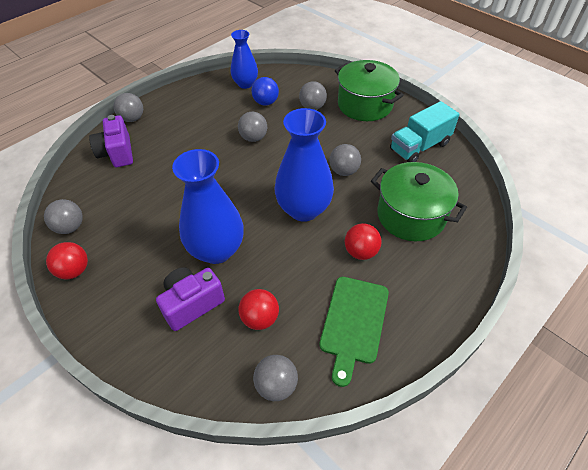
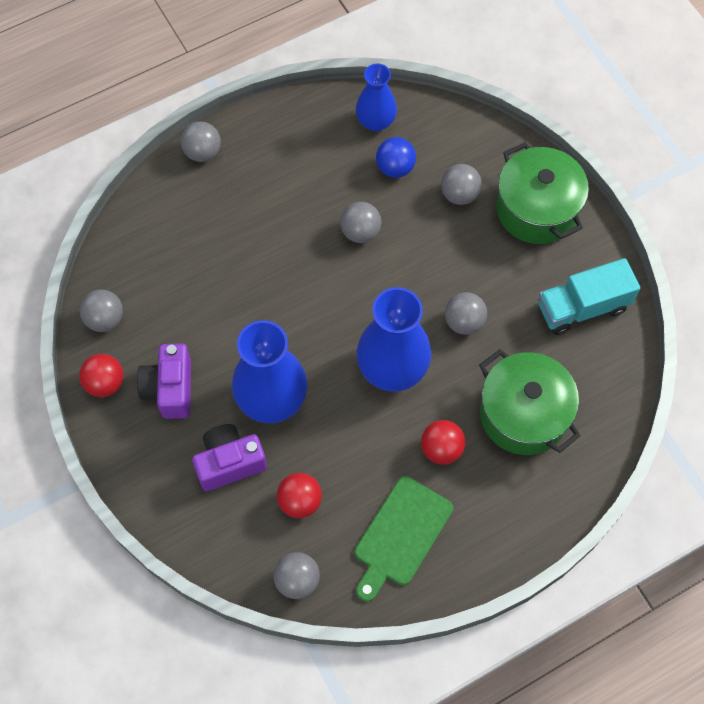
camera: 15 degrees right, 15 degrees up
(117, 153) = (174, 212): purple camera -> purple camera (170, 389)

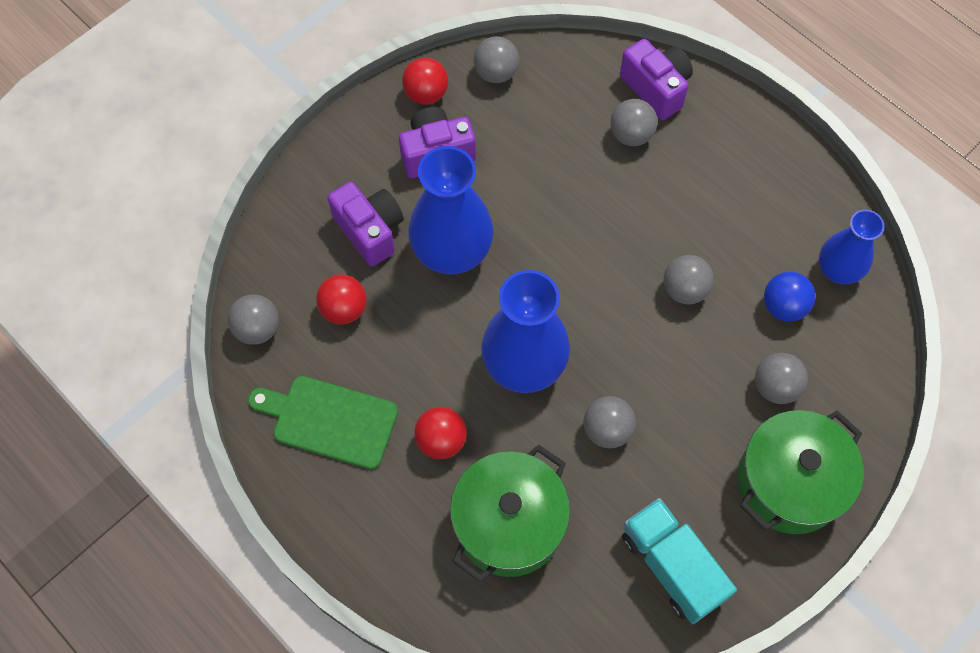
camera: 75 degrees right, 0 degrees up
(168, 198) = (656, 88): none -> purple camera
(203, 152) = (725, 105): grey ball -> grey ball (631, 135)

